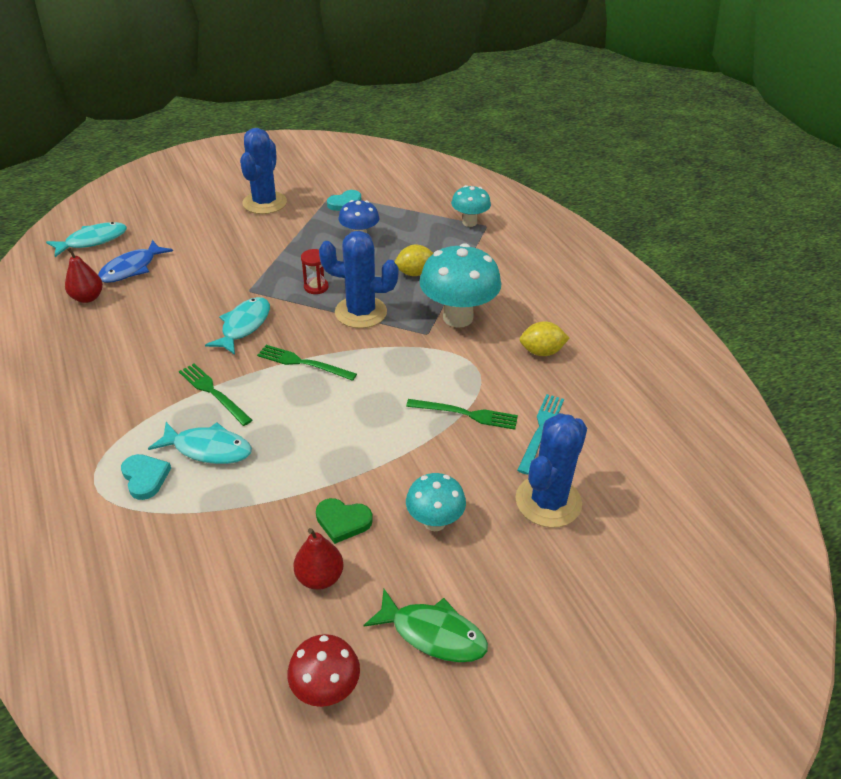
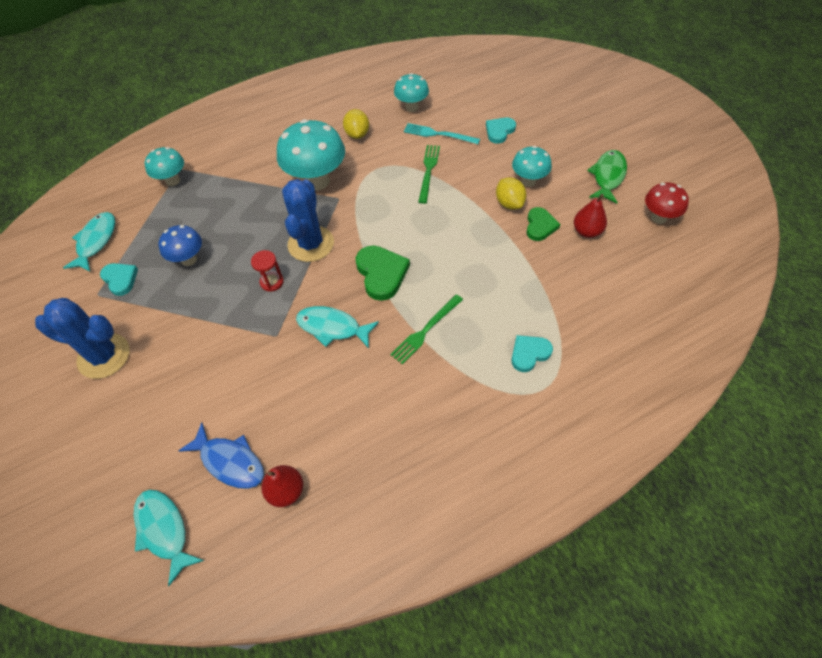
camera: 90 degrees left, 15 degrees up
(208, 449) = (490, 318): turquoise fish -> turquoise fish (96, 241)
(303, 363) = (381, 274): green fork -> green heart
(415, 273) = (253, 213): yellow lemon -> yellow lemon (509, 203)
(548, 501) = (499, 131): blue cactus -> turquoise heart
(600, 406) = (412, 107): none -> turquoise mushroom

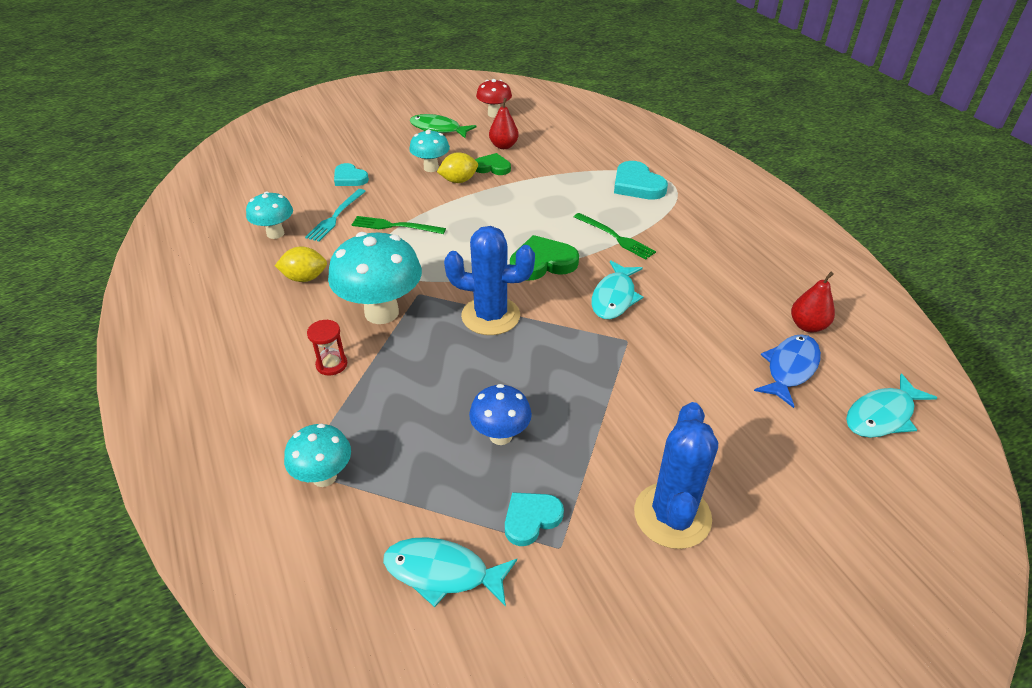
camera: 90 degrees left, 15 degrees down
(272, 282) = (547, 348): red hourglass -> red hourglass (331, 364)
(529, 353) = (637, 185): turquoise heart -> turquoise heart, size x1.53

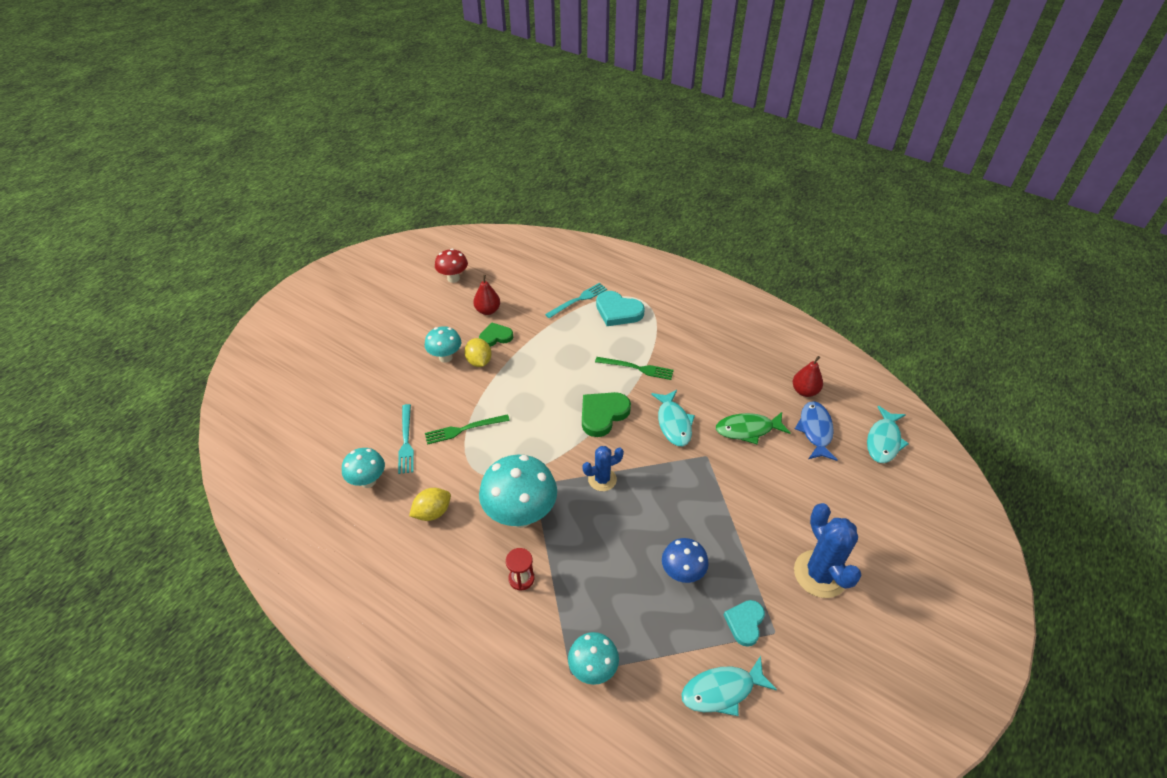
camera: 30 degrees left, 5 degrees up
(349, 178) = (384, 396): turquoise heart -> none
(438, 129) = (418, 313): green fish -> green fish (748, 430)
(458, 181) = (479, 361): yellow lemon -> yellow lemon turned 60 degrees counterclockwise
(490, 316) = (602, 479): blue cactus -> blue cactus, size x0.60
(602, 164) = (578, 300): none -> turquoise fork

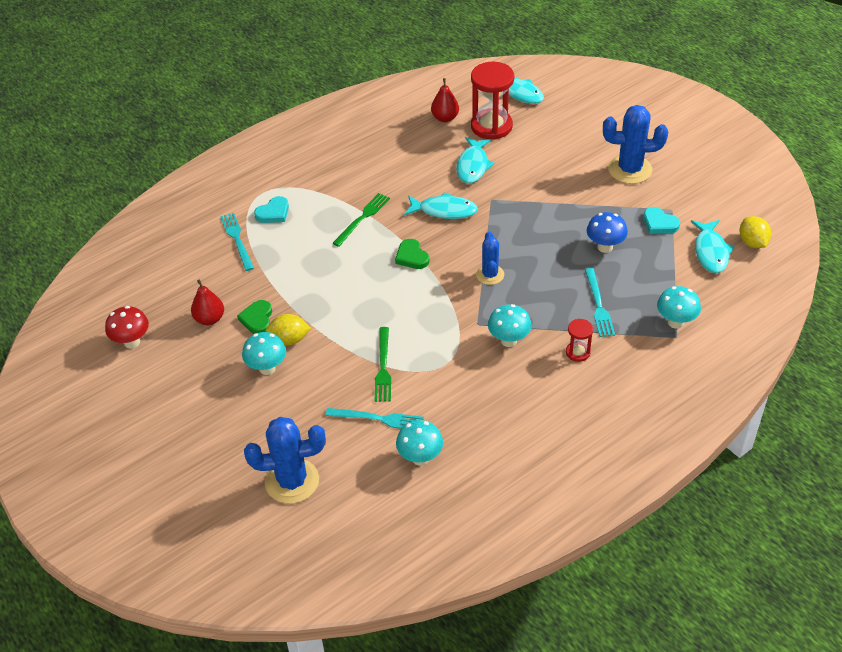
camera: 70 degrees left, 0 degrees up
(334, 404) = (292, 481): none -> blue cactus
(432, 512) = (481, 407): yellow lemon -> yellow lemon (752, 242)
(521, 515) = (509, 340): turquoise mushroom -> turquoise mushroom, size x0.57
(593, 584) = (598, 305): none -> turquoise fork
(603, 414) = (412, 256): green heart -> green heart, size x0.65
(618, 311) = (273, 213): turquoise heart -> turquoise heart, size x0.65
(748, 430) = (473, 166): green fish -> turquoise fish
(815, 430) = (491, 126): blue fish -> red hourglass

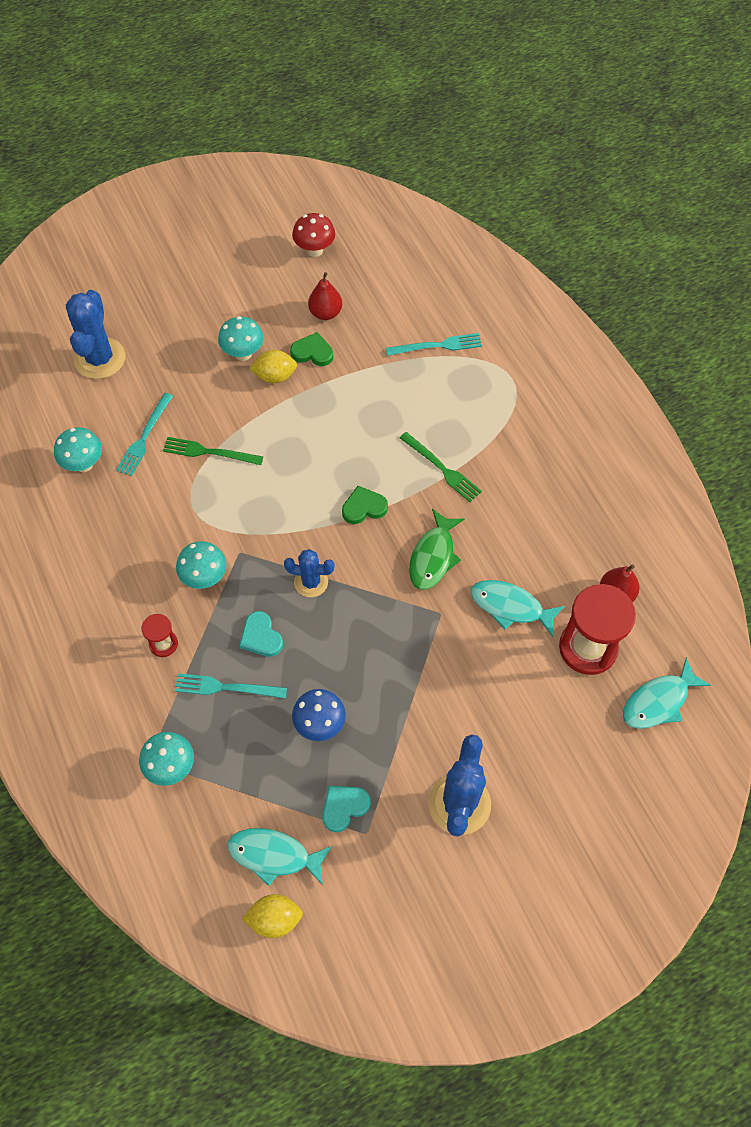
camera: 100 degrees right, 15 degrees up
(273, 213) = (473, 383): turquoise heart -> turquoise heart (261, 636)
(289, 339) = (275, 376): yellow lemon -> yellow lemon turned 75 degrees clockwise
(444, 211) = (433, 556): turquoise fish -> green fish

